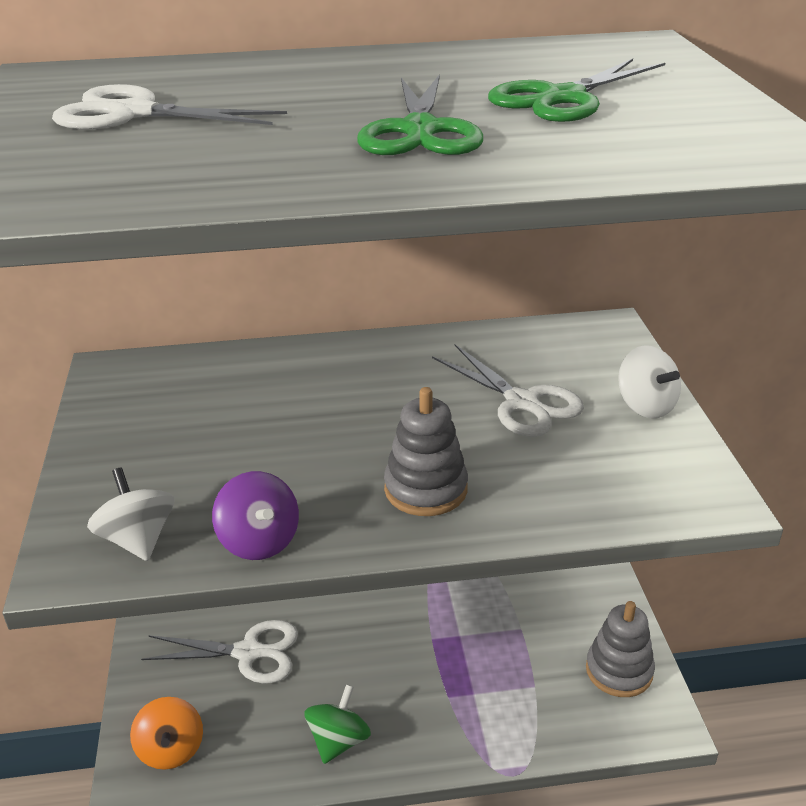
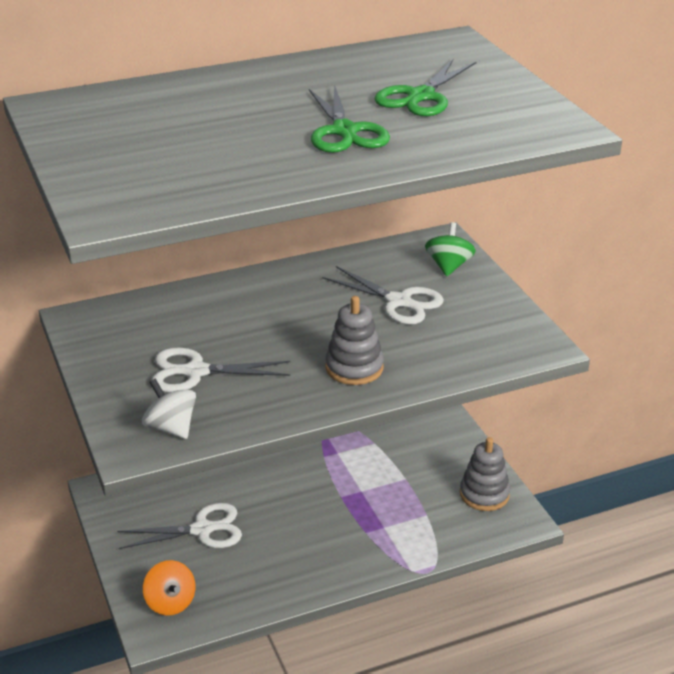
camera: 15 degrees left, 0 degrees up
(134, 114) = (147, 135): white scissors -> white scissors (196, 372)
(259, 541) = (256, 416): purple spinning top -> none
(338, 740) = (295, 574): green spinning top -> green spinning top (449, 266)
(645, 406) = (484, 293): white spinning top -> none

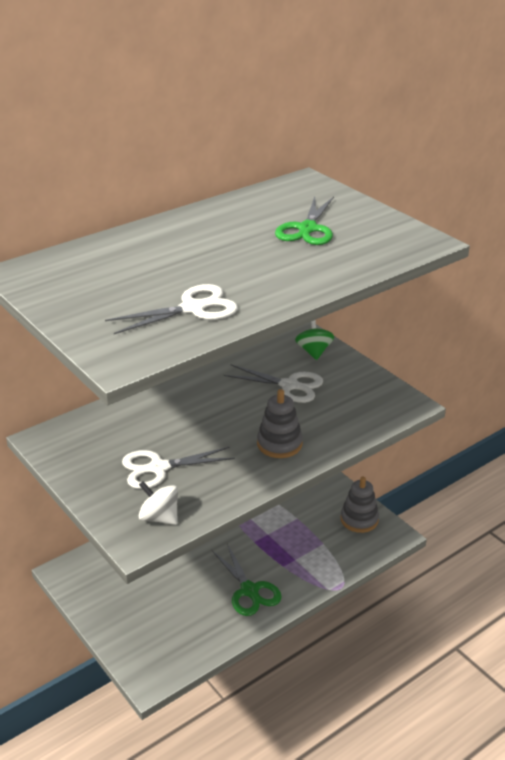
camera: 15 degrees left, 0 degrees up
(170, 602) = (153, 653): orange spinning top -> none
(202, 529) = (156, 589): white scissors -> white scissors (192, 308)
(344, 131) = (267, 264): green scissors -> green scissors (249, 590)

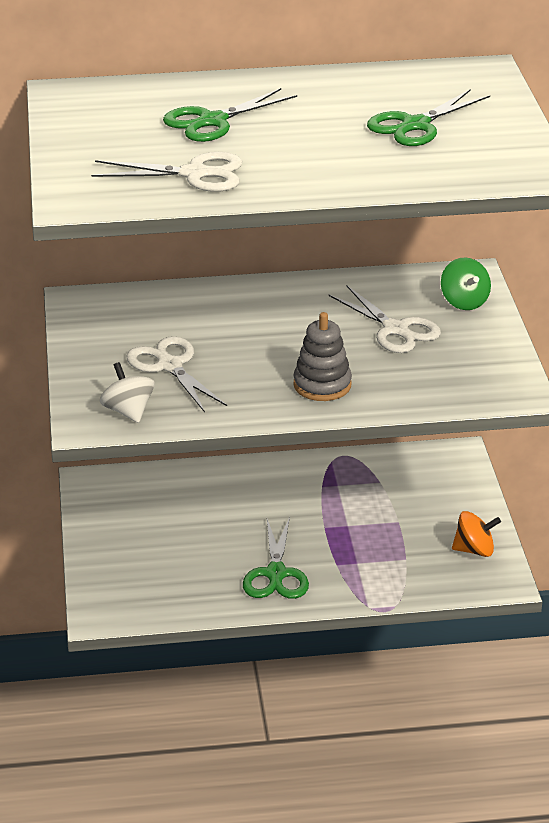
camera: 30 degrees right, 0 degrees up
(159, 468) = (170, 366): white scissors -> white scissors turned 45 degrees clockwise
(161, 264) = (213, 121): none -> green scissors
(314, 352) = (464, 302): green spinning top -> green spinning top turned 135 degrees clockwise
(359, 519) = (474, 550): grey stacking toy -> orange spinning top

